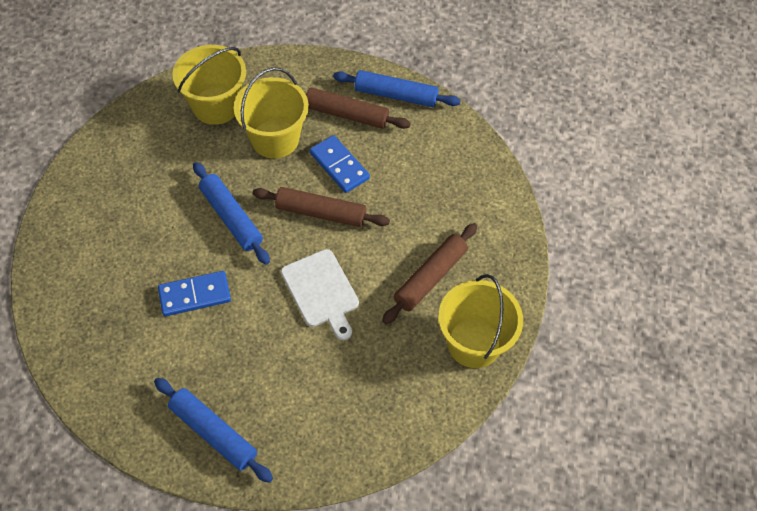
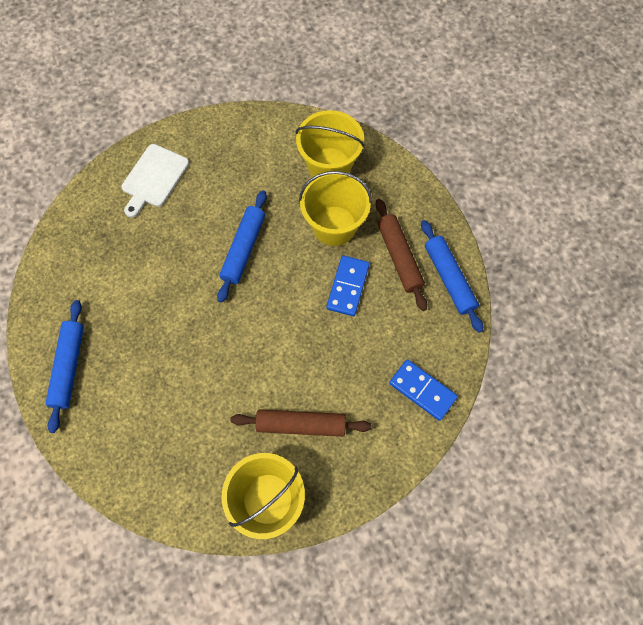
camera: 55 degrees right, 10 degrees up
(195, 295) = (164, 274): blue domino -> blue domino (422, 390)
(321, 213) = (295, 305): brown rolling pin -> none
(321, 291) = (229, 355): white cutting board -> white cutting board (154, 178)

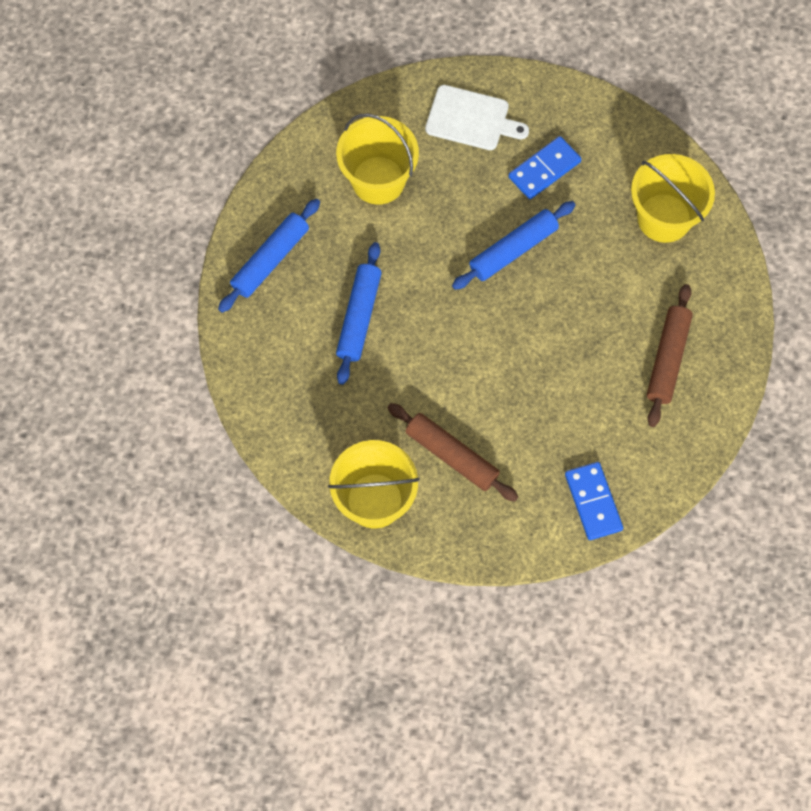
camera: 35 degrees right, 0 degrees up
(154, 178) = (471, 119): white cutting board -> white cutting board turned 135 degrees counterclockwise
(334, 226) = (623, 284): yellow bucket -> yellow bucket (378, 180)
(348, 287) = (592, 355): blue domino -> blue domino (544, 169)
(449, 278) = (703, 413): blue rolling pin -> blue rolling pin (359, 317)

